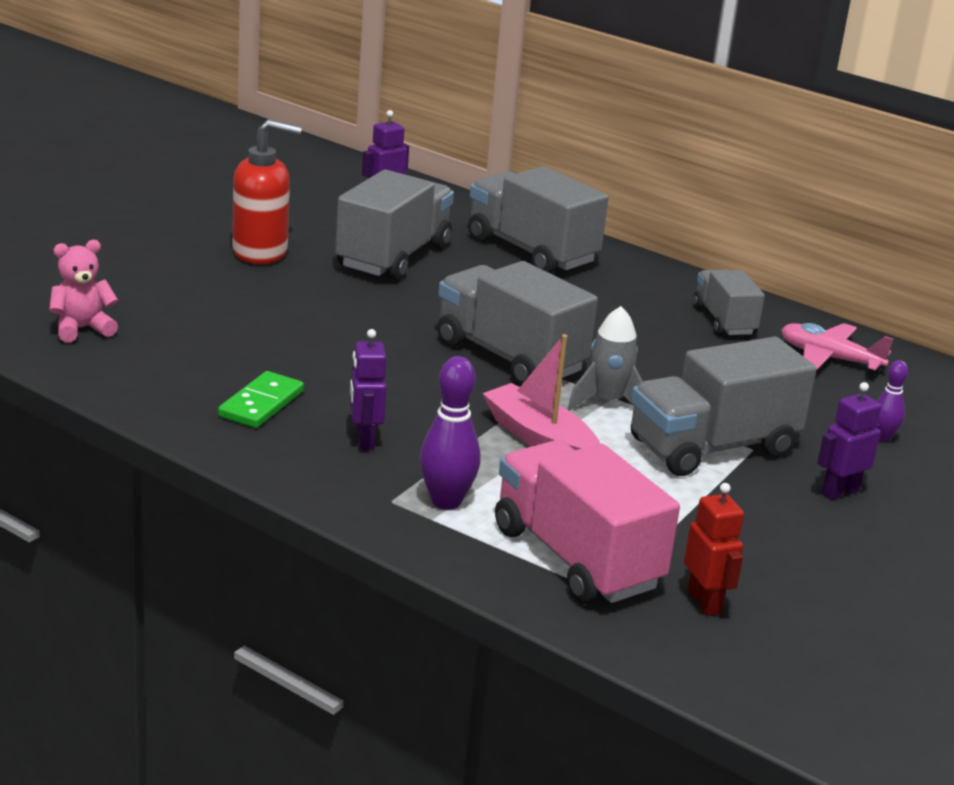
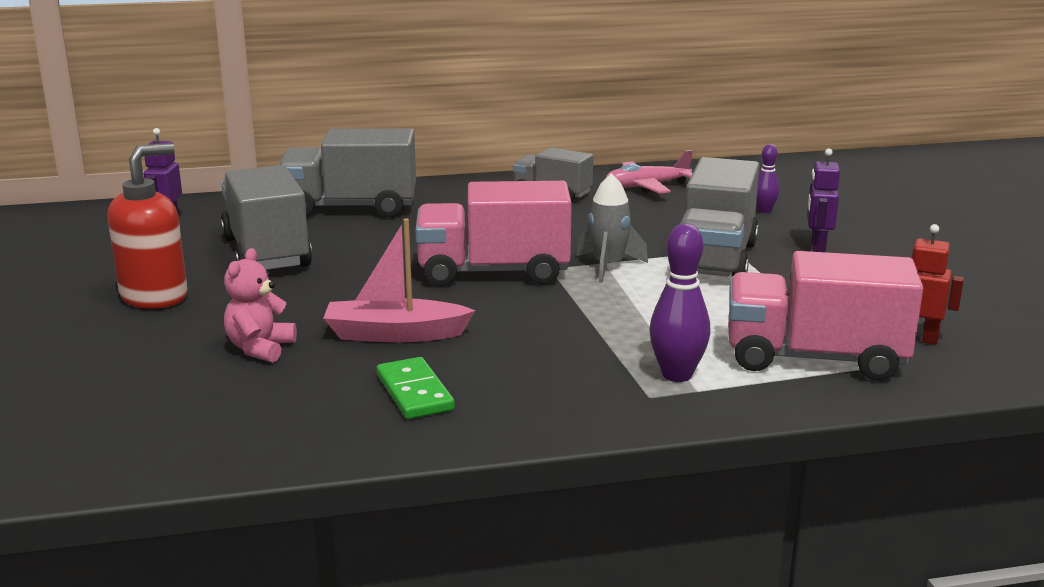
camera: 45 degrees left, 5 degrees down
(82, 329) = (132, 427): pink teddy bear -> pink teddy bear (260, 349)
(364, 440) = (539, 371): purple robot -> none
(509, 357) = (493, 272): grey truck -> pink truck
(539, 439) = (628, 307): pink boat -> pink boat (394, 334)

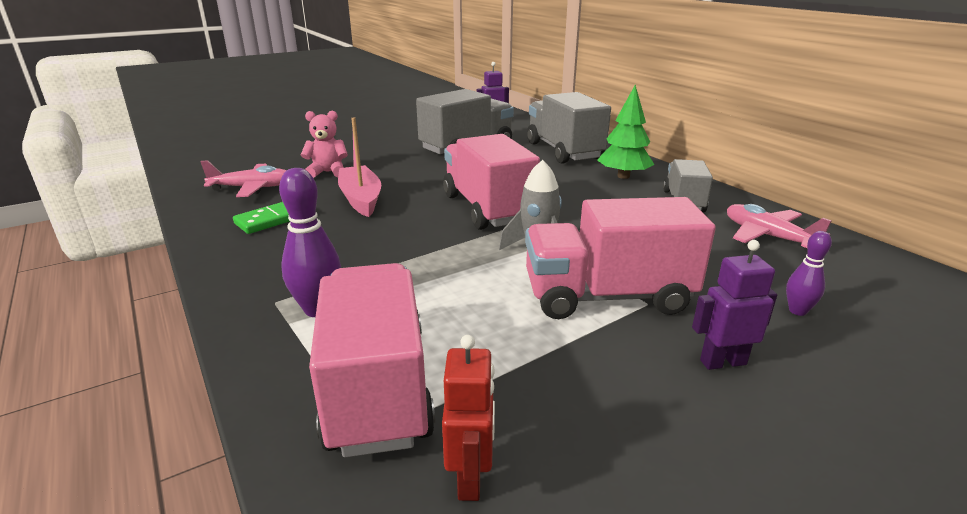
camera: 70 degrees right, 5 degrees up
(155, 297) = (387, 140): red soap dispenser -> none
(267, 407) = (252, 188): none -> pink plane
(464, 200) = (623, 176): none -> green tree
(715, 259) = (607, 297): grey truck -> pink truck

